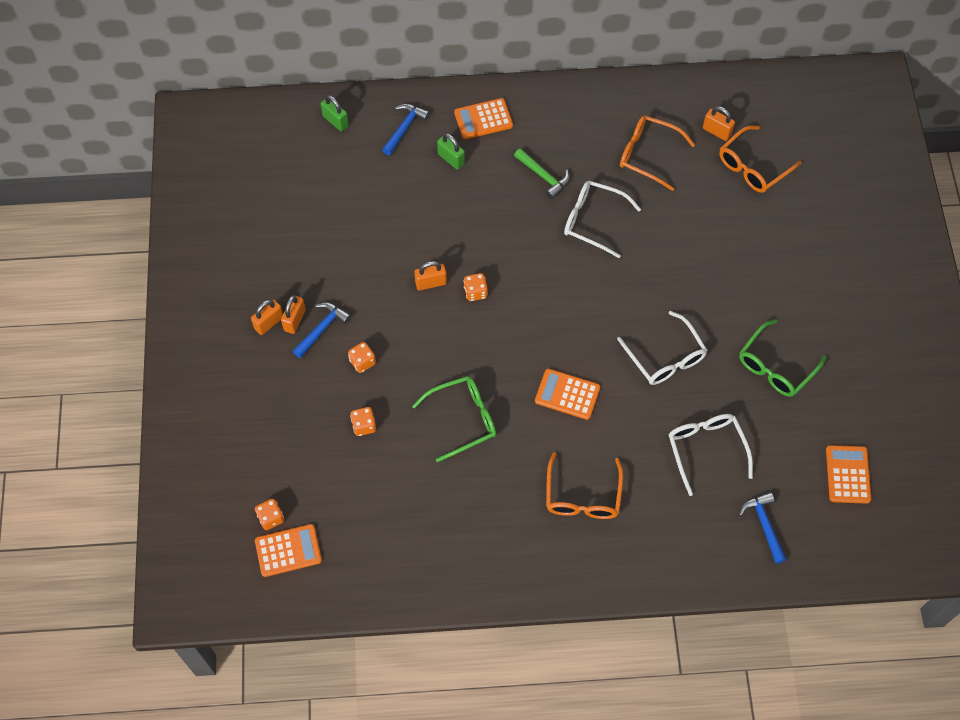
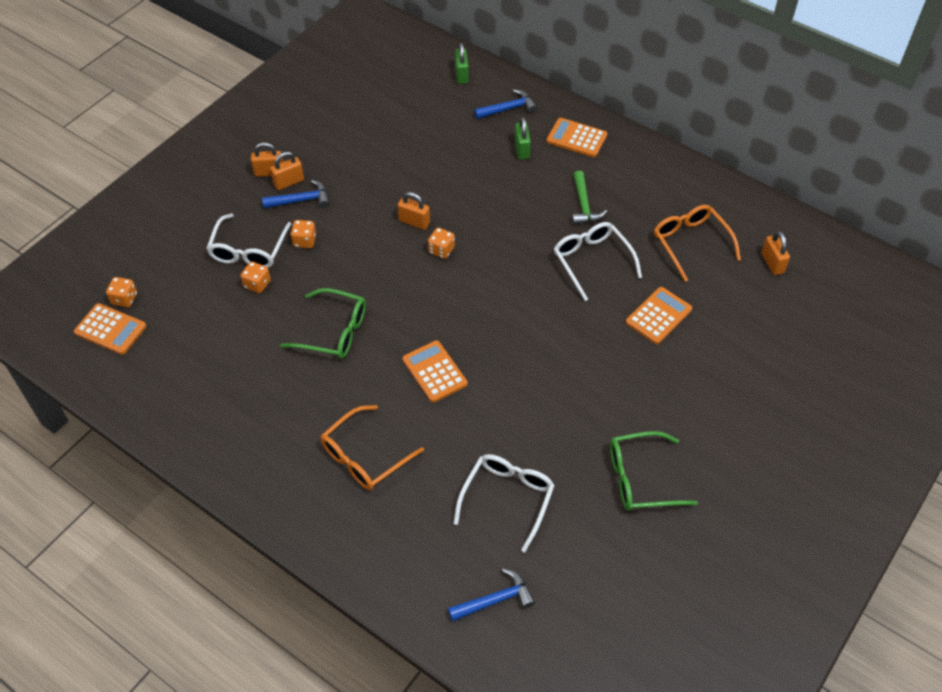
camera: 40 degrees right, 10 degrees down
(665, 357) = (547, 402): white glasses -> white glasses (248, 250)
(752, 167) = (779, 309): orange glasses -> none
(764, 525) = (495, 600): blue hammer -> blue hammer turned 45 degrees clockwise
(848, 474) = (619, 619): orange calculator -> orange calculator (658, 316)

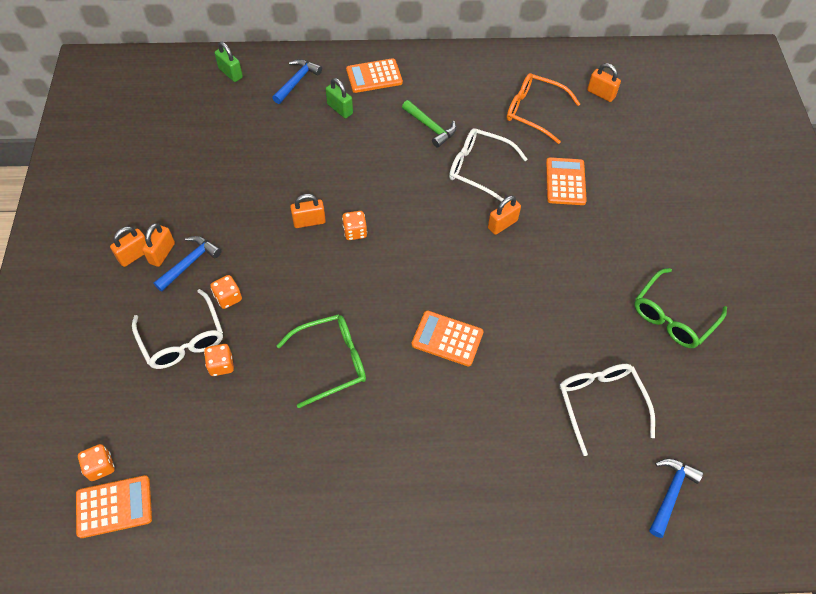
camera: 40 degrees left, 5 degrees up
(364, 457) = (461, 453): orange glasses -> none
(567, 316) = (502, 224): none -> orange padlock

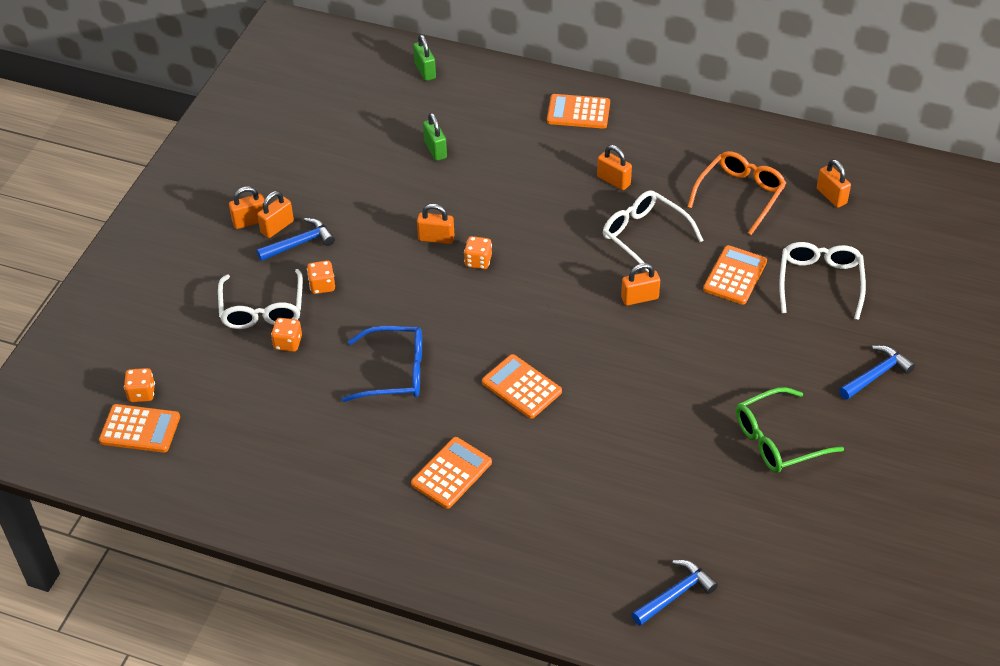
camera: 25 degrees right, 10 degrees down
(297, 81) = (492, 96): blue hammer -> blue hammer (876, 374)
(332, 361) = (395, 372): green glasses -> blue glasses
(340, 109) = (523, 136): green padlock -> green padlock (435, 150)
(427, 445) = (451, 473): none -> orange calculator
(431, 127) = (613, 181): green hammer -> orange padlock
(534, 112) = (740, 195): orange glasses -> orange glasses turned 75 degrees clockwise
(600, 403) = (649, 493): white glasses -> white glasses (820, 282)

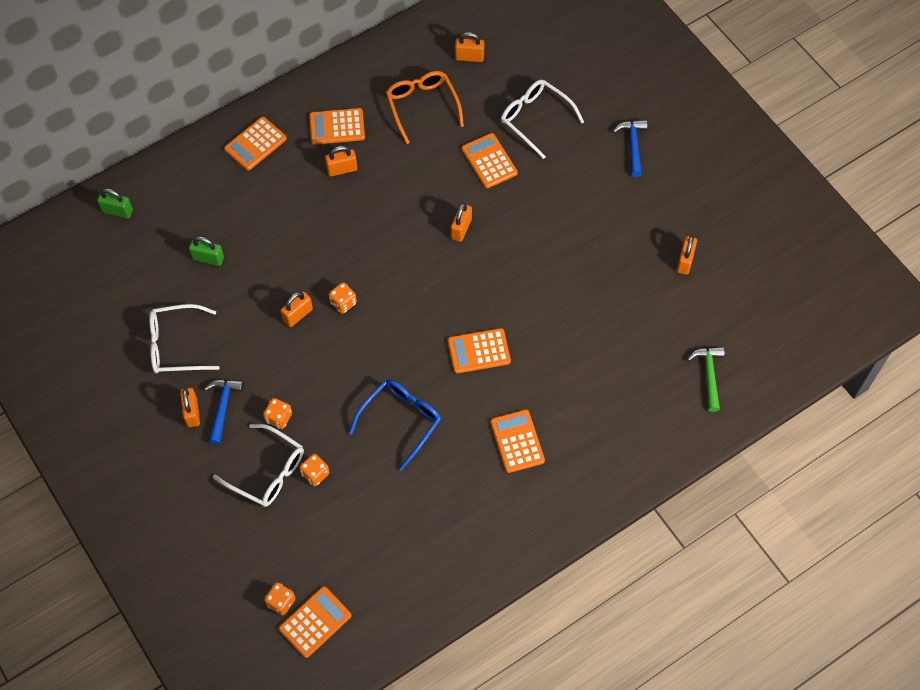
camera: 55 degrees left, 15 degrees up
(250, 221) = (169, 427): orange padlock -> orange padlock (684, 261)
(644, 236) = (409, 187): white glasses -> white glasses (176, 345)
(653, 152) = (337, 127): none -> orange calculator
(675, 594) = (708, 375): blue hammer -> green hammer
(777, 440) = (639, 236): green glasses -> none

